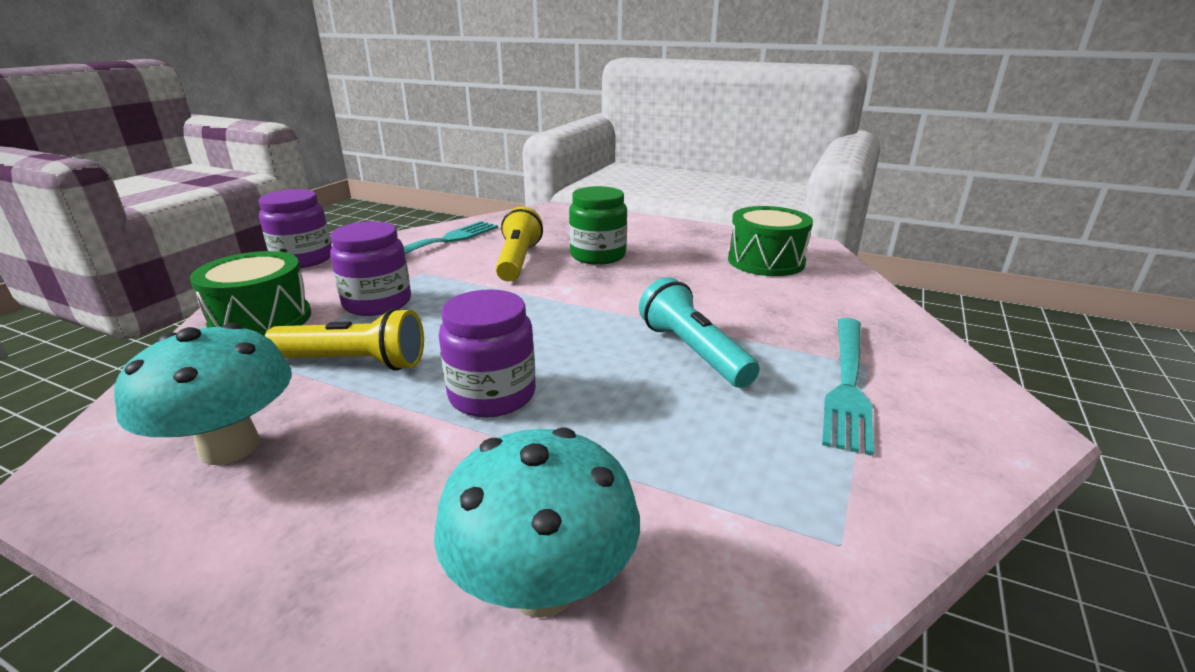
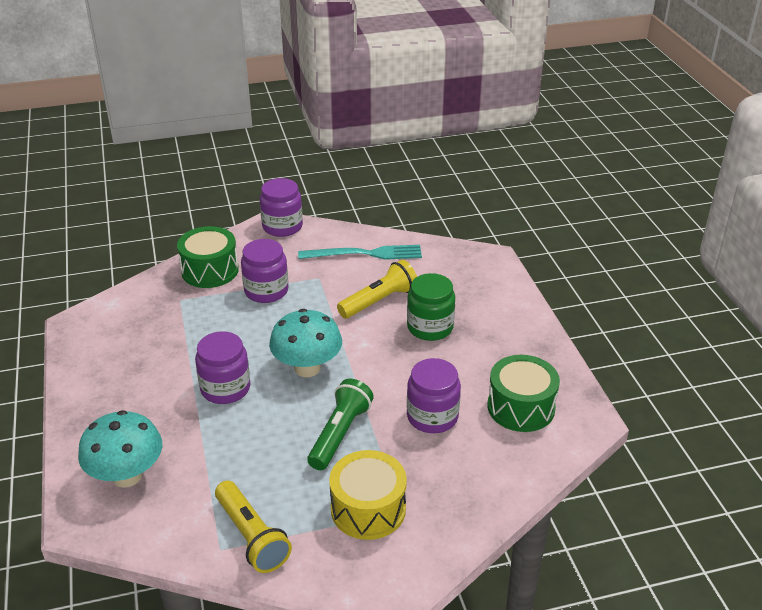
camera: 50 degrees right, 10 degrees up
(230, 447) = (122, 345): turquoise mushroom -> turquoise mushroom (307, 368)
(354, 362) = (207, 328): yellow flashlight -> yellow flashlight (251, 536)
(693, 352) = (340, 434): turquoise flashlight -> green flashlight
(729, 297) = (432, 416): none -> purple jar
(847, 383) = (368, 509): turquoise fork -> yellow drum

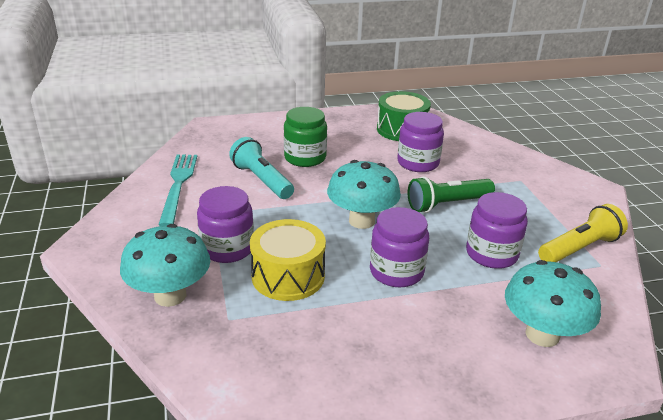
camera: 90 degrees left, 5 degrees down
(210, 270) = (170, 295): green drum -> turquoise mushroom
(282, 226) = (94, 239): purple jar -> purple jar (491, 254)
(340, 434) = (447, 204): green flashlight -> green flashlight turned 45 degrees counterclockwise
(368, 509) = (525, 193): yellow drum -> yellow drum (288, 276)
(379, 301) = (262, 180): yellow flashlight -> turquoise flashlight

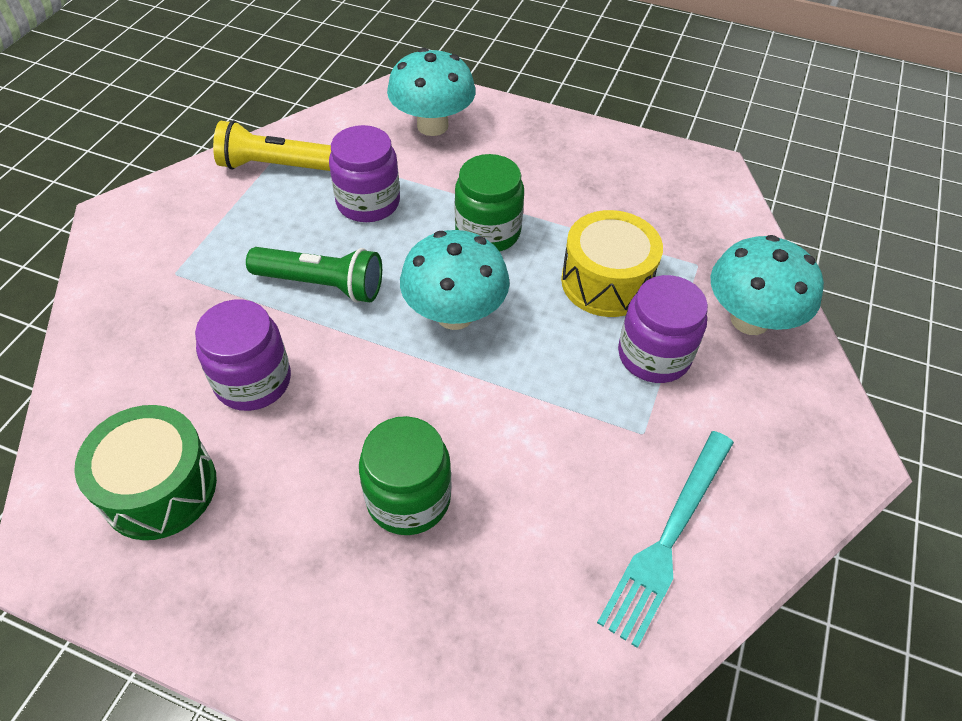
camera: 145 degrees left, 20 degrees up
(262, 180) = (524, 474): turquoise flashlight -> none
(396, 271) = (488, 232): purple jar -> green jar

